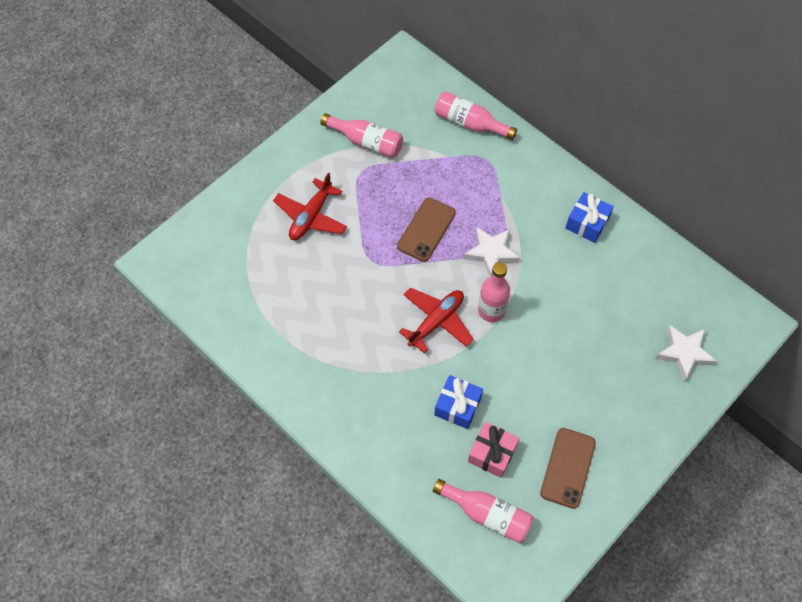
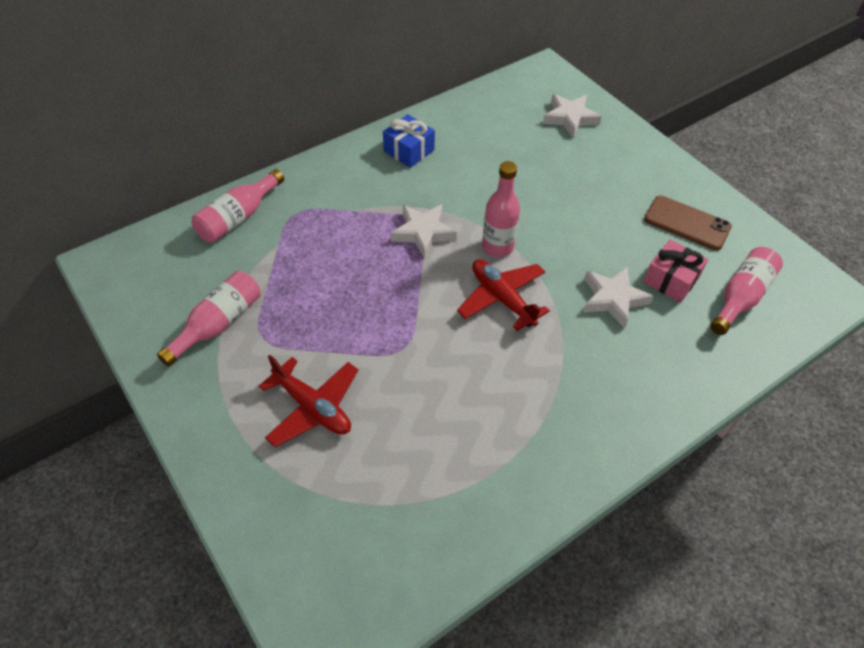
camera: 80 degrees left, 10 degrees down
(426, 229) = (374, 285): brown phone -> none
(457, 406) = (613, 299): blue gift -> white star

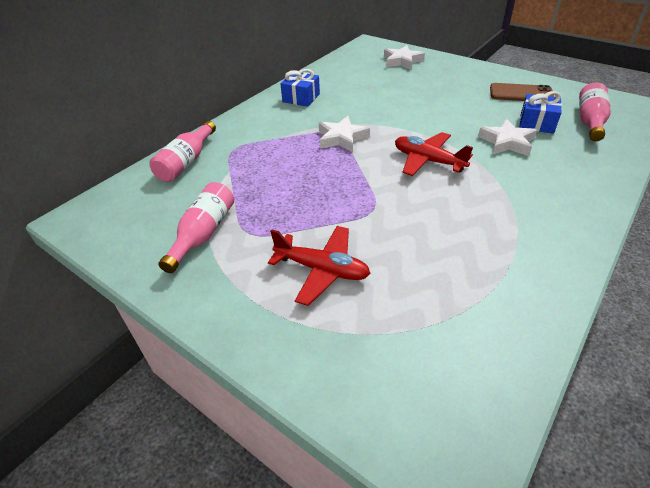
camera: 15 degrees left, 10 degrees down
(497, 247) = (402, 133): pink bottle -> none
(671, 280) = (536, 123): pink gift -> blue gift

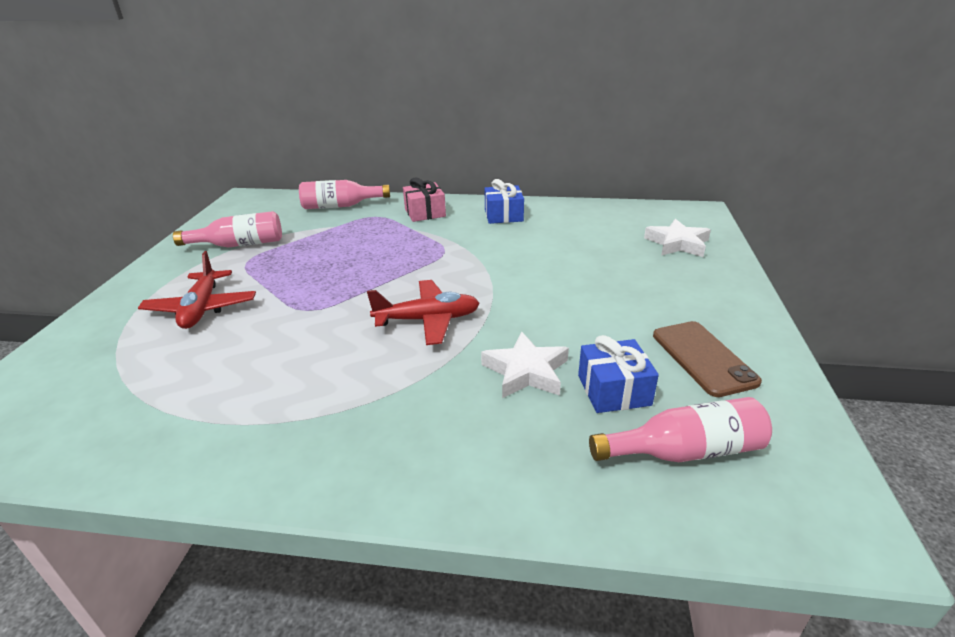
camera: 60 degrees right, 10 degrees down
(256, 126) = (425, 212): none -> pink gift
(342, 138) = (437, 258): white star -> none
(428, 161) = (428, 320): red plane -> red plane turned 75 degrees clockwise

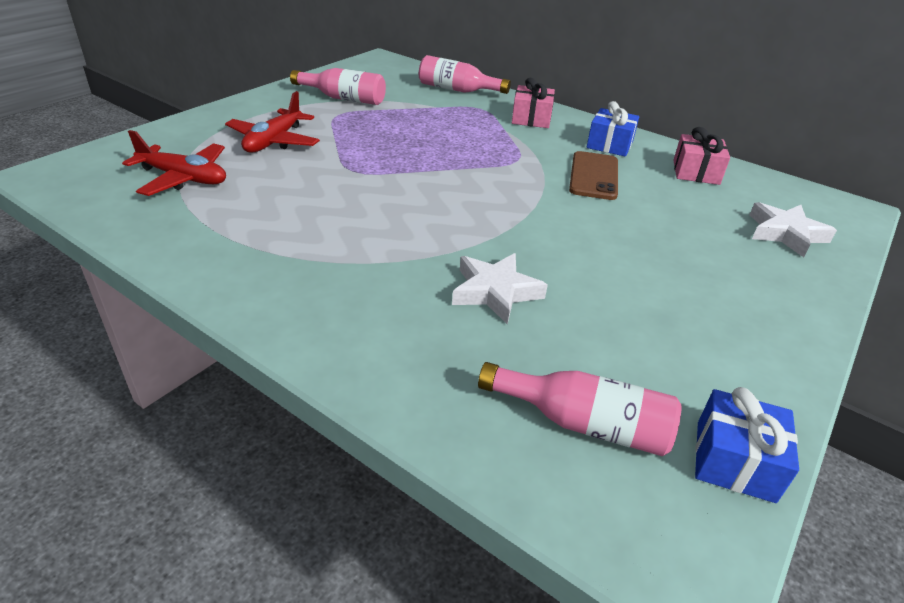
camera: 25 degrees right, 5 degrees up
(428, 320) = (446, 215): red plane -> red plane (184, 178)
(582, 217) = (696, 172): none -> pink gift
(614, 390) = (565, 342): blue gift -> blue gift (734, 461)
(703, 358) = (694, 353): brown phone -> brown phone (594, 176)

